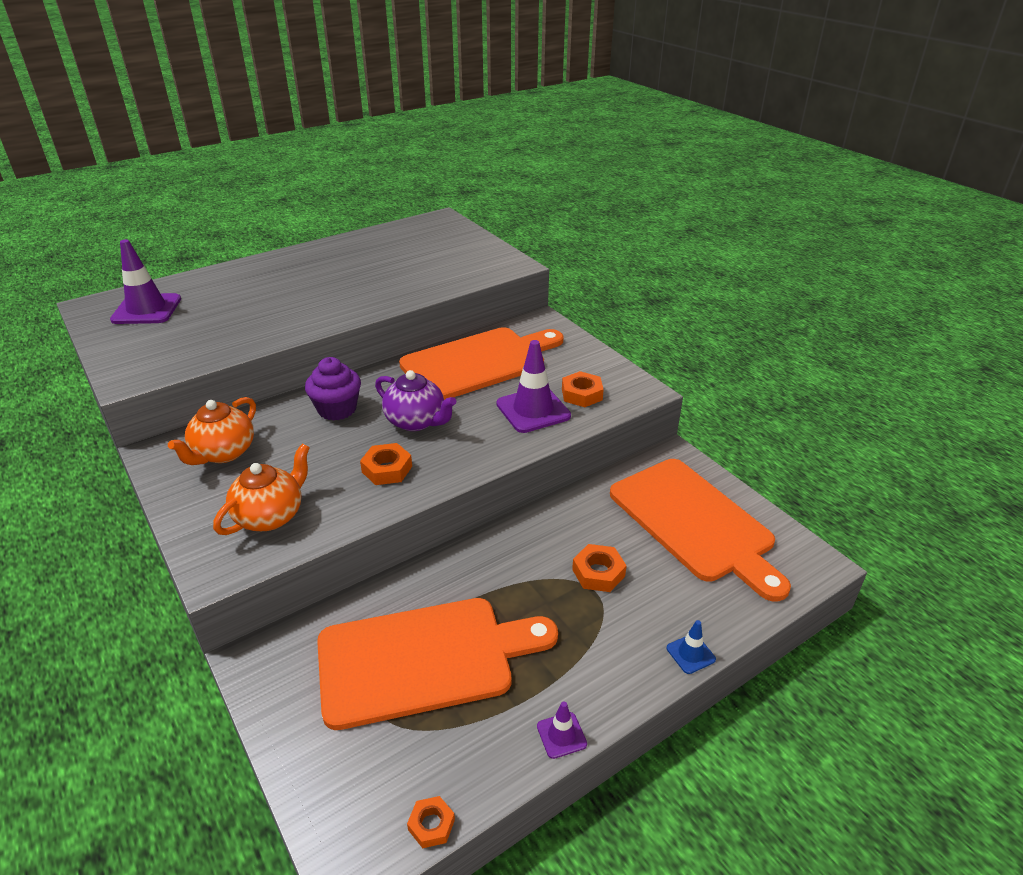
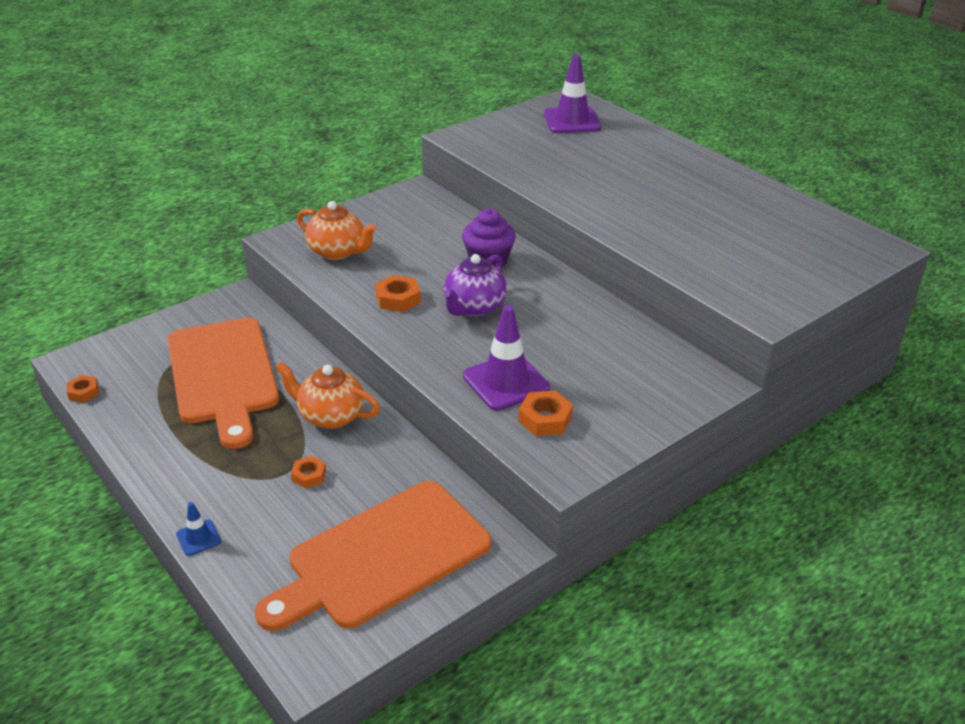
camera: 85 degrees right, 0 degrees up
(223, 453) = (417, 217): orange teapot -> orange teapot (330, 416)
(478, 362) = (595, 338): orange cutting board -> none
(561, 735) = (134, 452): purple traffic cone -> none
(598, 573) = (309, 475): orange nut -> orange nut, size x0.66

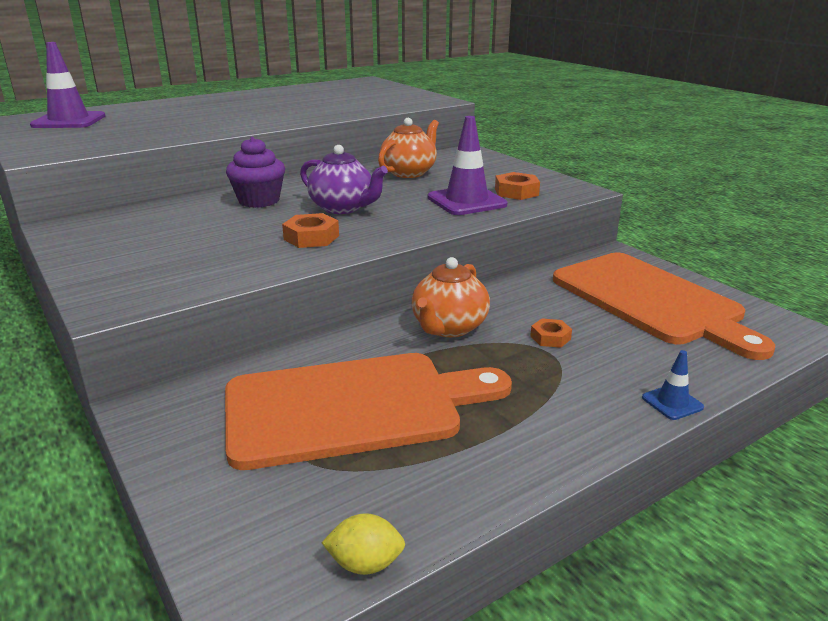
camera: 85 degrees left, 10 degrees down
(83, 392) = (365, 564): orange nut -> yellow lemon
(338, 252) = (179, 268): orange teapot -> orange teapot (409, 173)

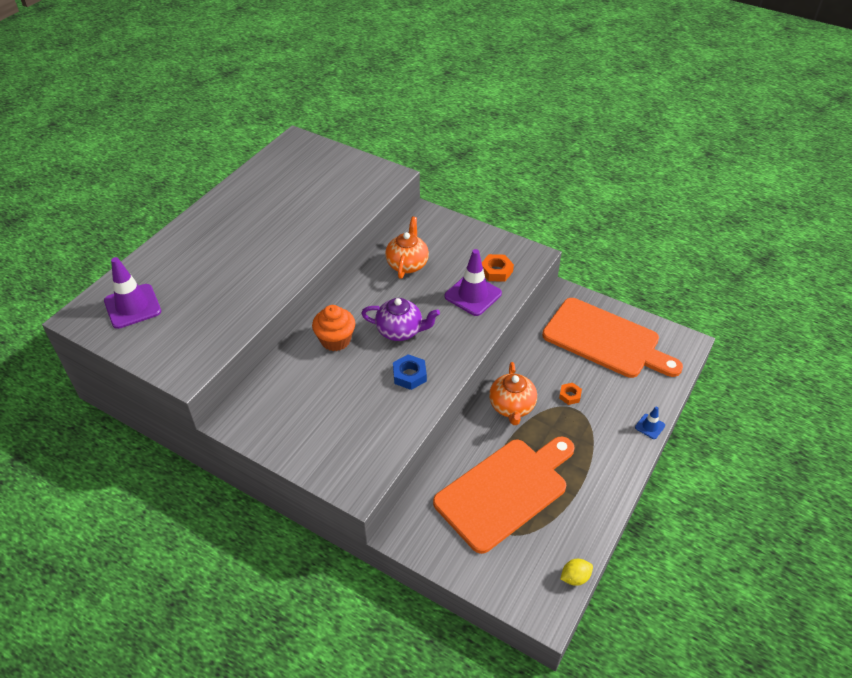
camera: 25 degrees left, 20 degrees up
(259, 201) = (335, 340): purple cupcake -> orange cupcake
(311, 237) = (409, 375): orange nut -> blue nut

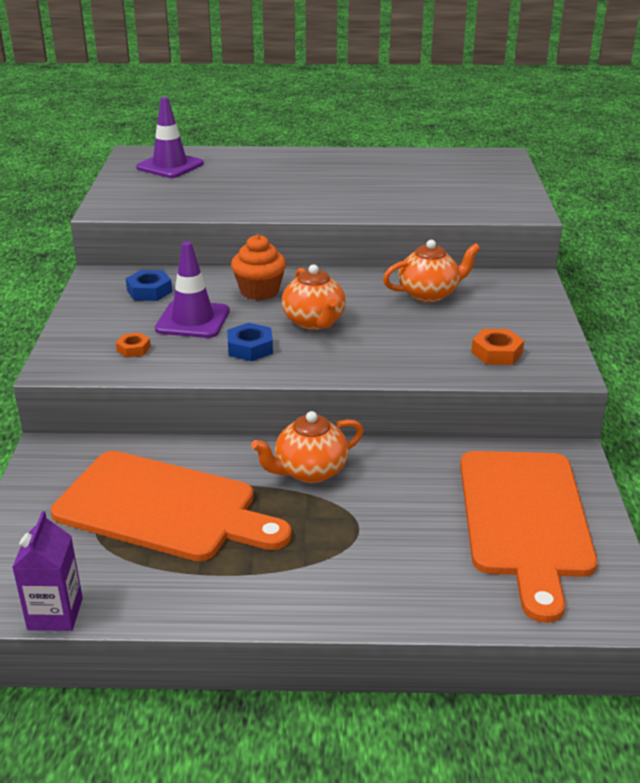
camera: 60 degrees right, 15 degrees down
(284, 399) = (149, 291): none -> blue nut
(400, 331) = (314, 322): purple teapot -> orange teapot
(473, 295) = (431, 349): purple traffic cone -> purple traffic cone (193, 320)
(570, 395) = (378, 516): orange nut -> orange nut (133, 349)
(575, 577) = (55, 614): yellow lemon -> purple carton
(650, 426) = (393, 616): blue traffic cone -> none

